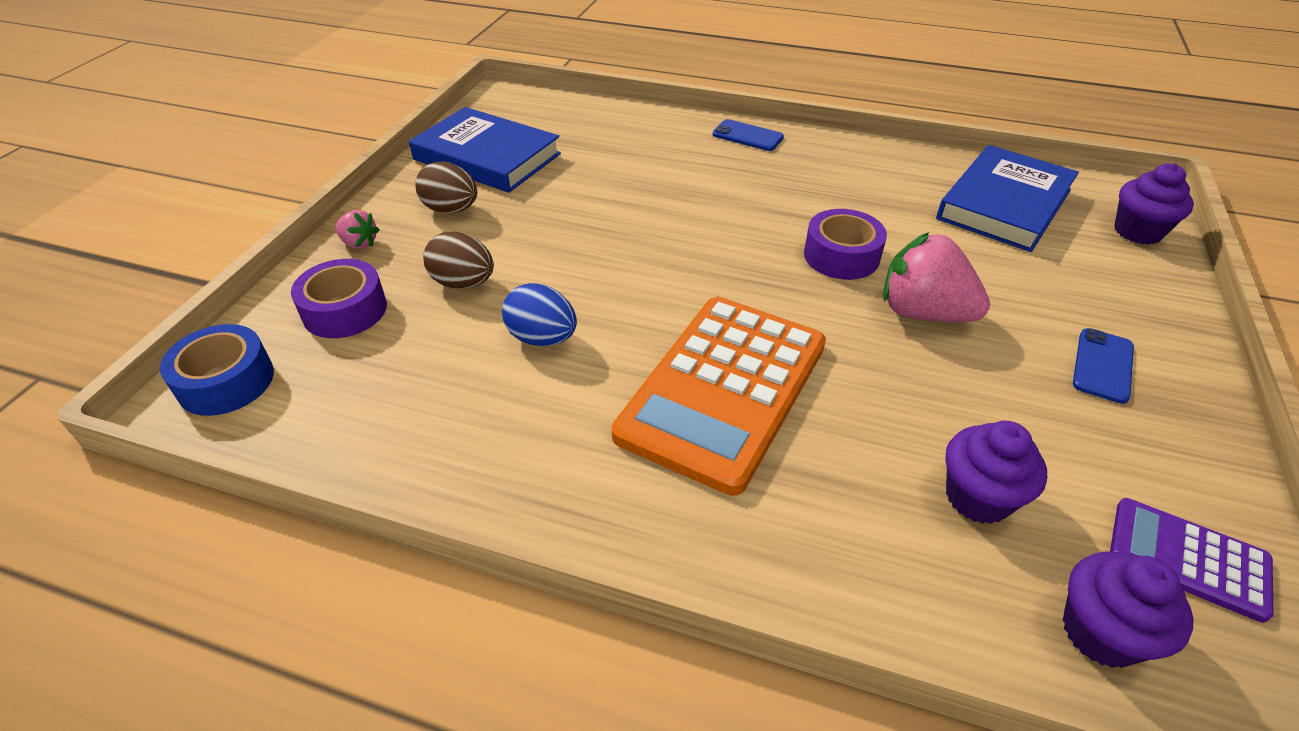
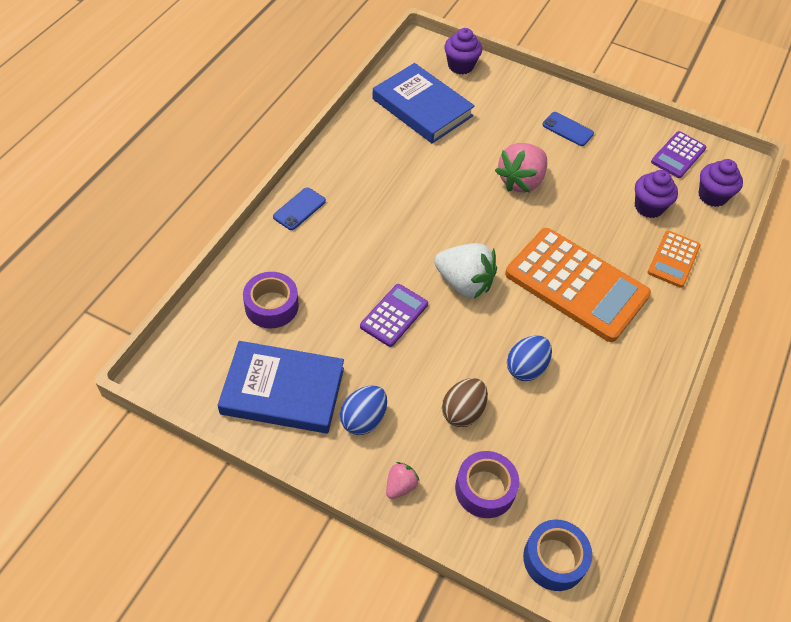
camera: 85 degrees left, 10 degrees up
(451, 209) = (363, 419): brown egg -> blue egg
(487, 157) = (283, 390): blue book -> blue book turned 60 degrees clockwise
(607, 216) = (394, 315): none -> purple calculator
(681, 268) = (464, 283): none -> white strawberry
(841, 256) = (463, 200): purple tape -> purple tape (271, 306)
(851, 541) = (673, 259): none -> orange calculator

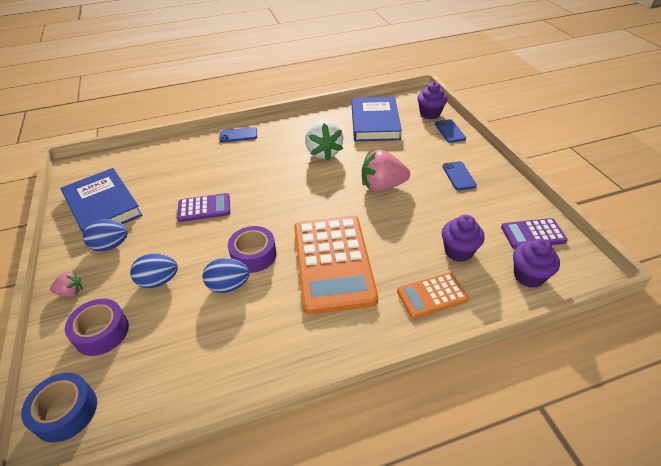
camera: 50 degrees right, 10 degrees down
(271, 306) = (159, 167): purple tape -> purple tape (253, 255)
(462, 412) = (158, 281): brown egg -> blue egg
(464, 283) = (265, 217): white strawberry -> white strawberry (323, 152)
(503, 79) = (449, 131): none -> blue phone

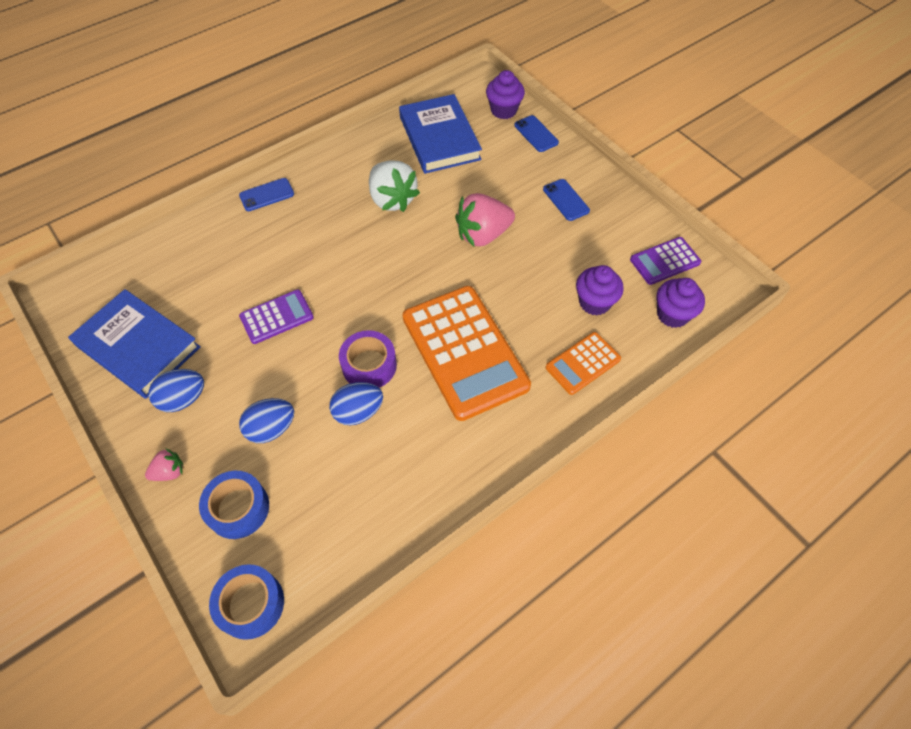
camera: 20 degrees left, 15 degrees up
(101, 332) = (238, 508): purple tape -> blue tape

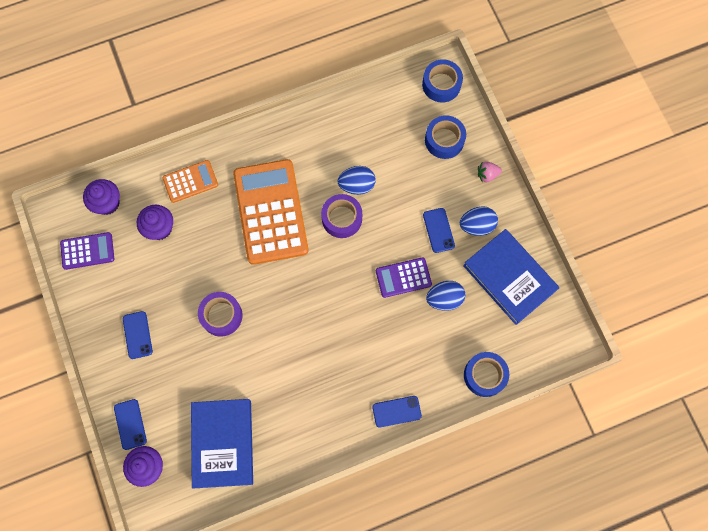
camera: 165 degrees left, 15 degrees up
(170, 244) = (484, 375): none -> blue tape
(236, 381) = (438, 230): none -> blue phone
(271, 428) = (417, 188): blue egg -> blue egg (444, 299)
(392, 199) = (286, 376): white strawberry -> none
(483, 235) = (221, 315): pink strawberry -> purple tape

